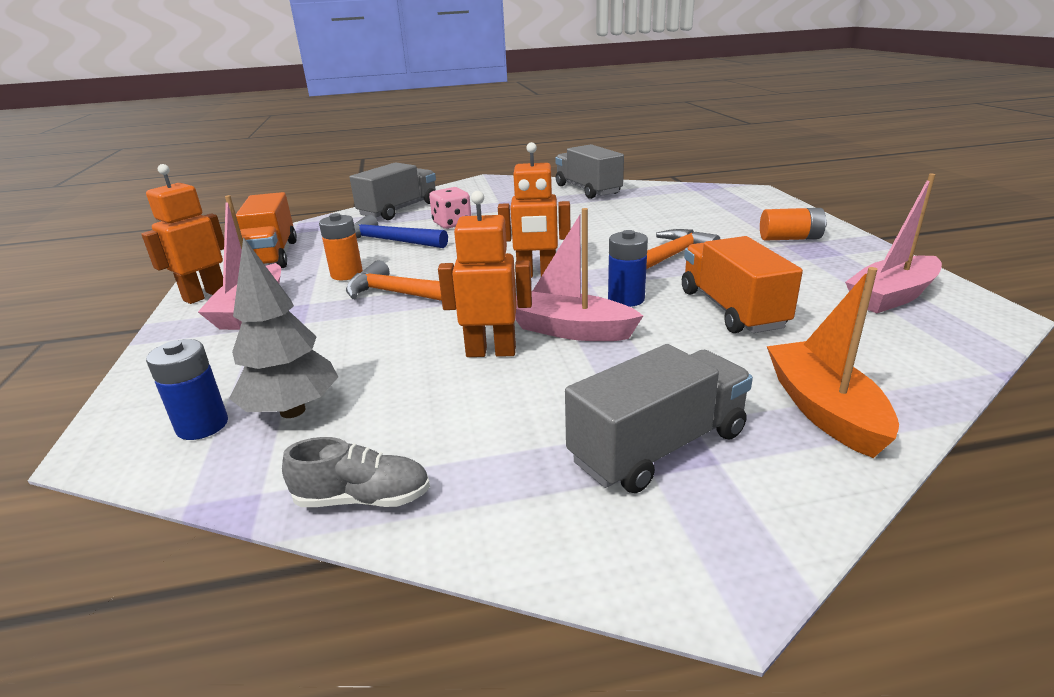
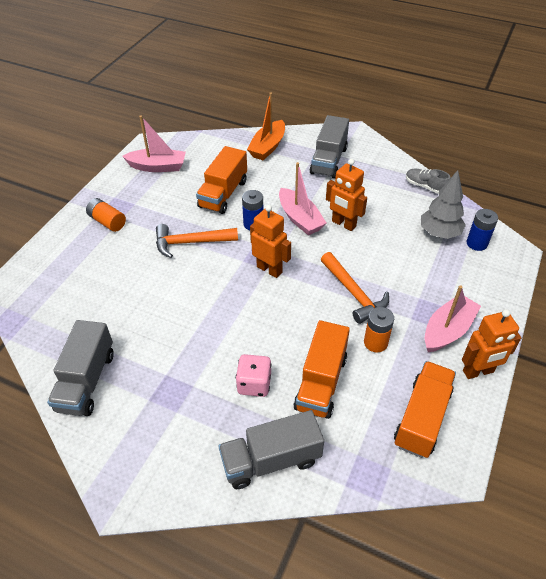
camera: 145 degrees left, 20 degrees up
(389, 241) = (321, 382): blue hammer -> orange truck
(658, 447) = (328, 160): grey truck -> grey truck turned 75 degrees counterclockwise

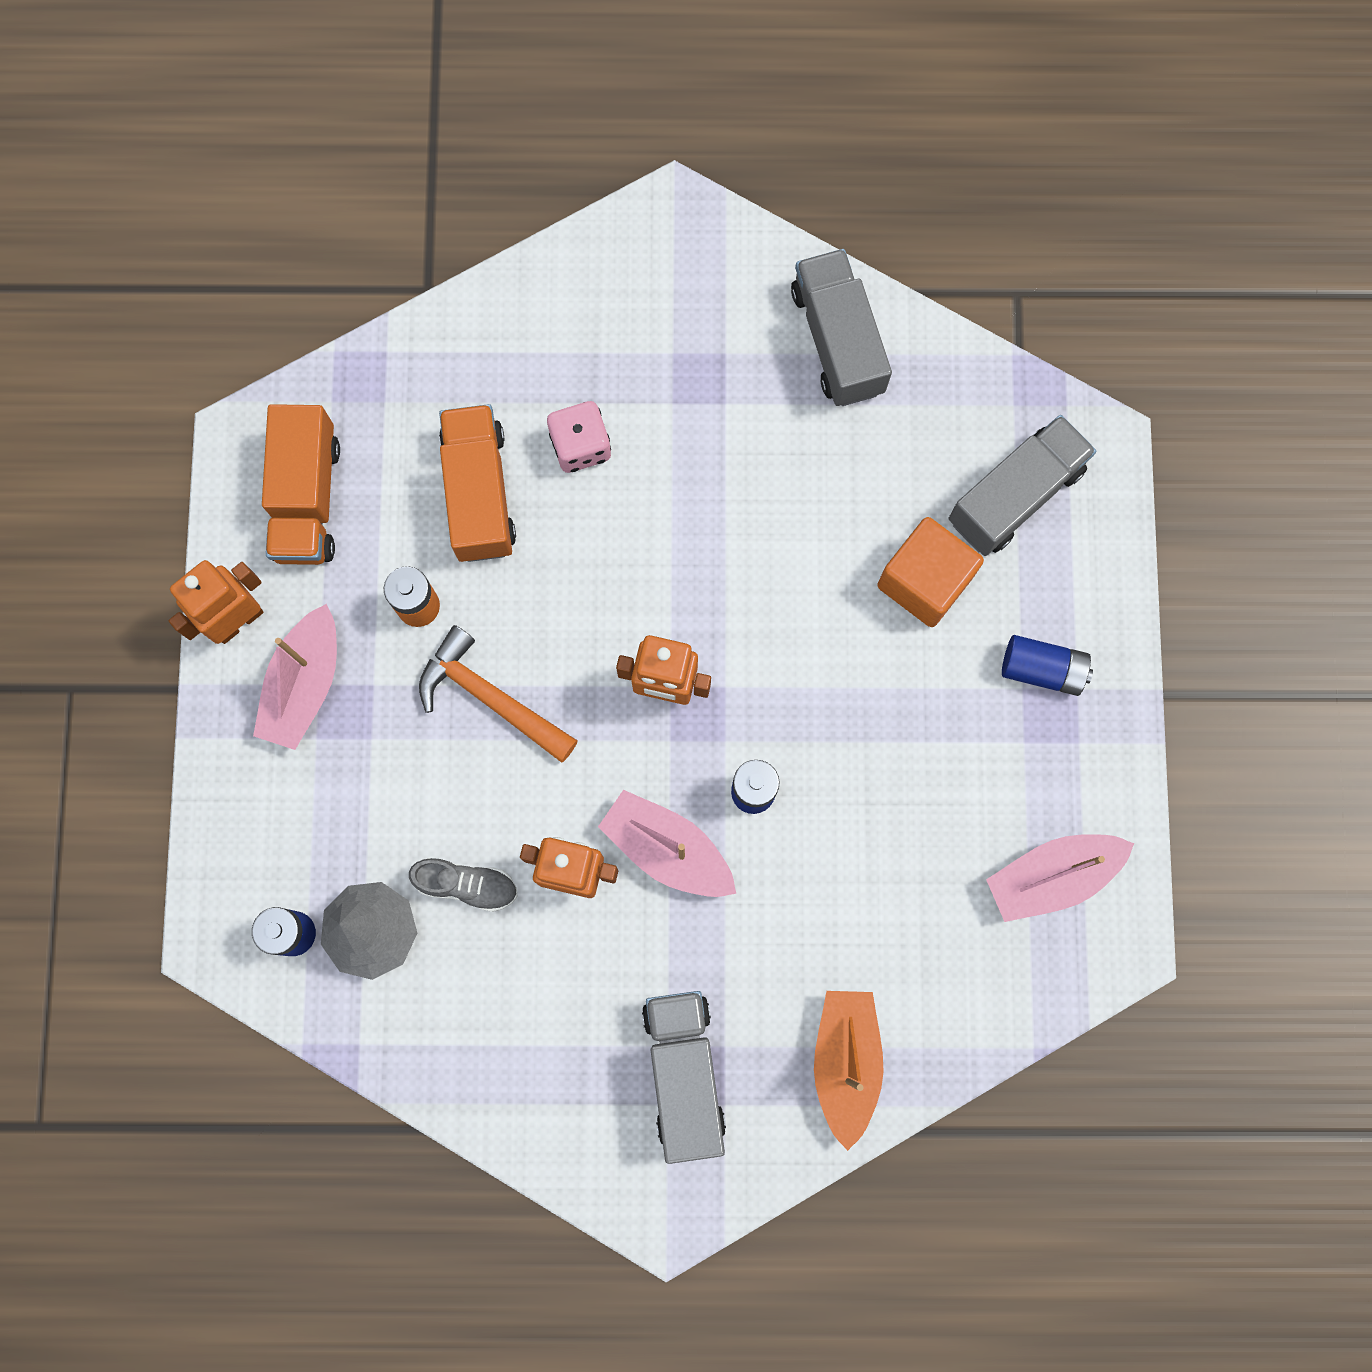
camera: 155 degrees right, 30 degrees up
(107, 222) = (1042, 669): orange battery -> blue battery
(129, 266) = (924, 581): none -> orange cube
(190, 242) = (847, 687): orange hammer -> none
(223, 194) = (860, 853): orange truck -> none
(271, 460) = (501, 342): grey truck -> grey truck (1015, 495)
(425, 186) = (439, 1074): grey shoe -> grey shoe (466, 885)

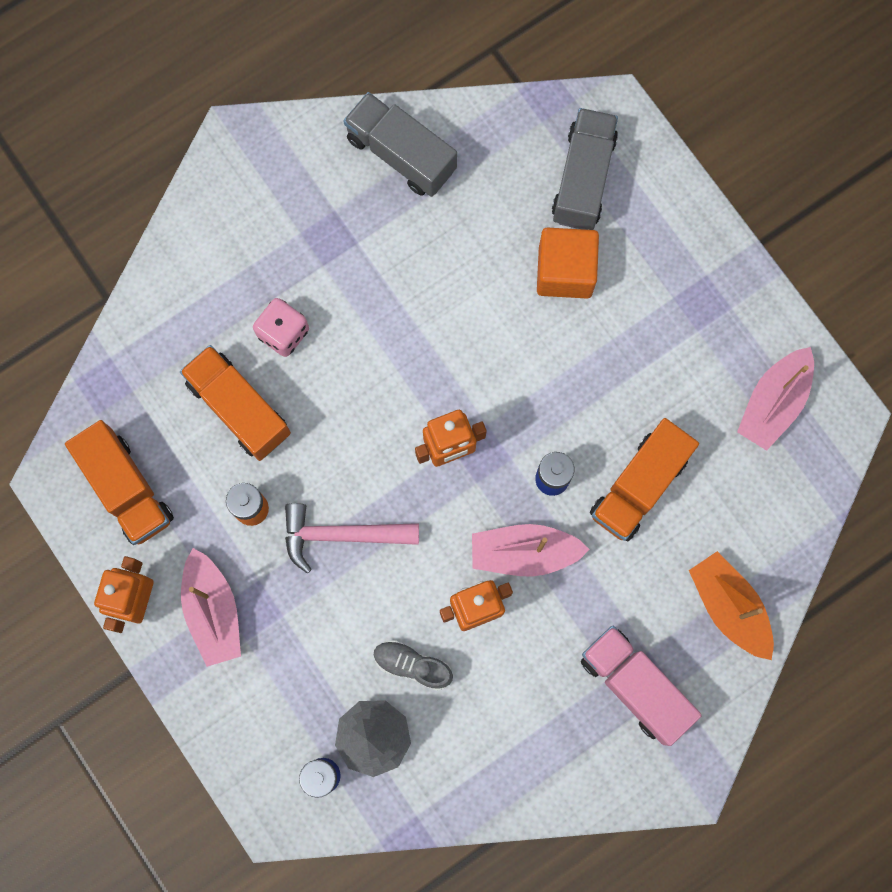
camera: 35 degrees left, 0 degrees up
(466, 885) = (412, 665): grey shoe -> grey shoe turned 135 degrees counterclockwise
(490, 697) = (341, 535): orange hammer -> pink hammer
(684, 1073) = (635, 685): grey truck -> pink truck
(840, 864) = (639, 486): none -> orange truck
(1042, 669) = (677, 277): blue battery -> none

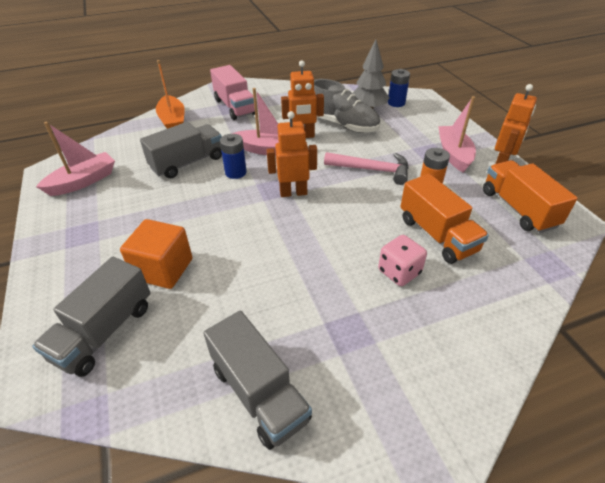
camera: 165 degrees left, 35 degrees down
(412, 665) = (343, 125): grey shoe -> grey shoe, size x1.78
(639, 486) = (187, 163): orange truck -> grey truck

